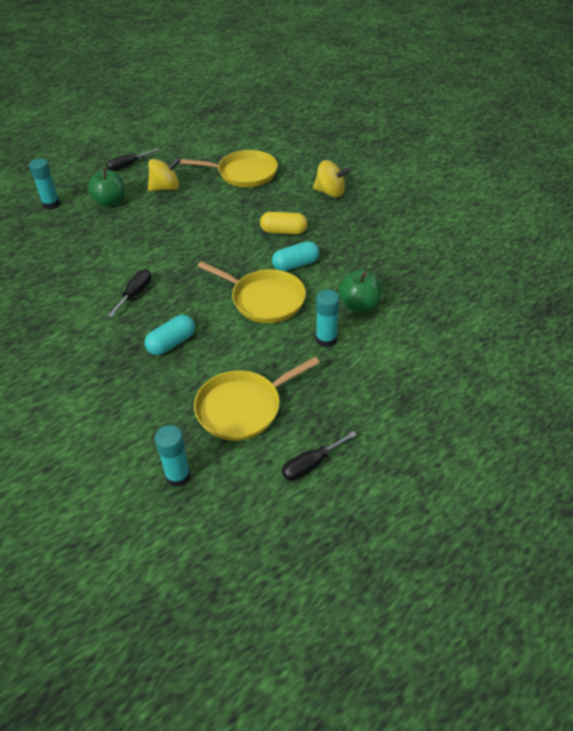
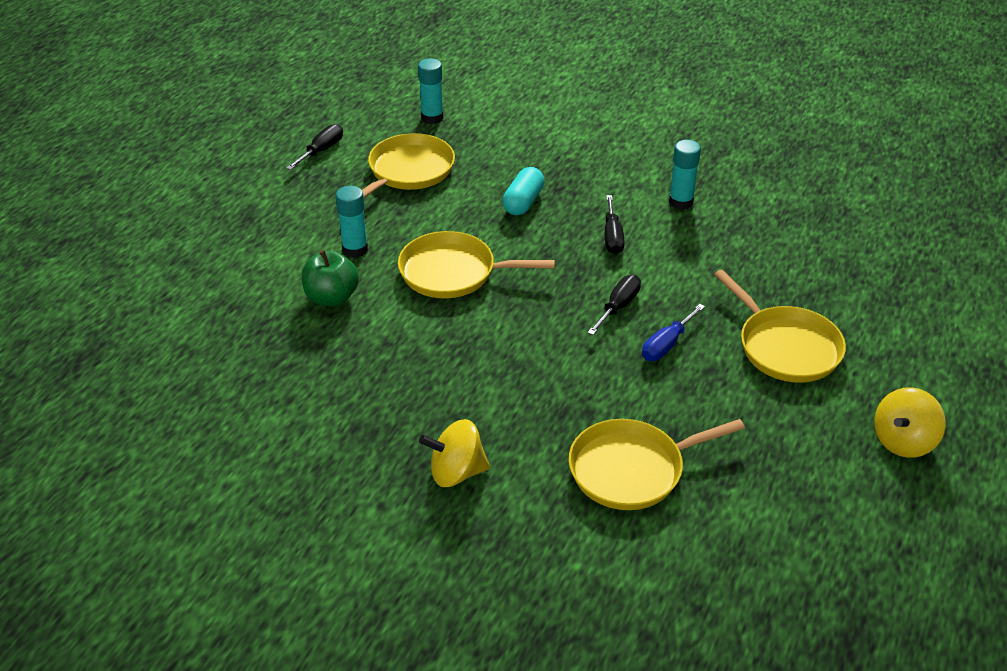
camera: 155 degrees right, 5 degrees down
(51, 204) = (862, 318): turquoise glue stick -> turquoise glue stick (681, 202)
(110, 202) = (785, 347): green apple -> yellow pan
(127, 166) = (840, 423): black screwdriver -> black screwdriver (618, 307)
(166, 188) = (731, 397): yellow spinning top -> yellow spinning top (903, 441)
(171, 219) = (666, 345): none -> blue screwdriver
(283, 231) = (488, 373): yellow capsule -> none
(295, 265) = (440, 327): turquoise capsule -> none

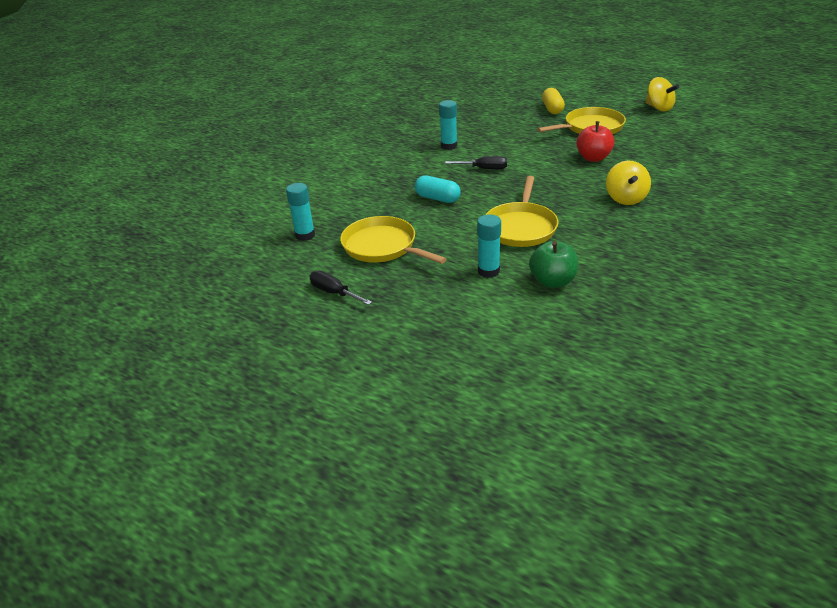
camera: 80 degrees left, 5 degrees down
(456, 472) = (731, 228): yellow spinning top -> yellow spinning top (625, 198)
(618, 307) = (558, 170): black screwdriver -> none
(631, 469) = (705, 173): yellow pan -> none
(666, 345) = (593, 158): blue screwdriver -> red apple
(854, 304) = (552, 109): none -> yellow capsule

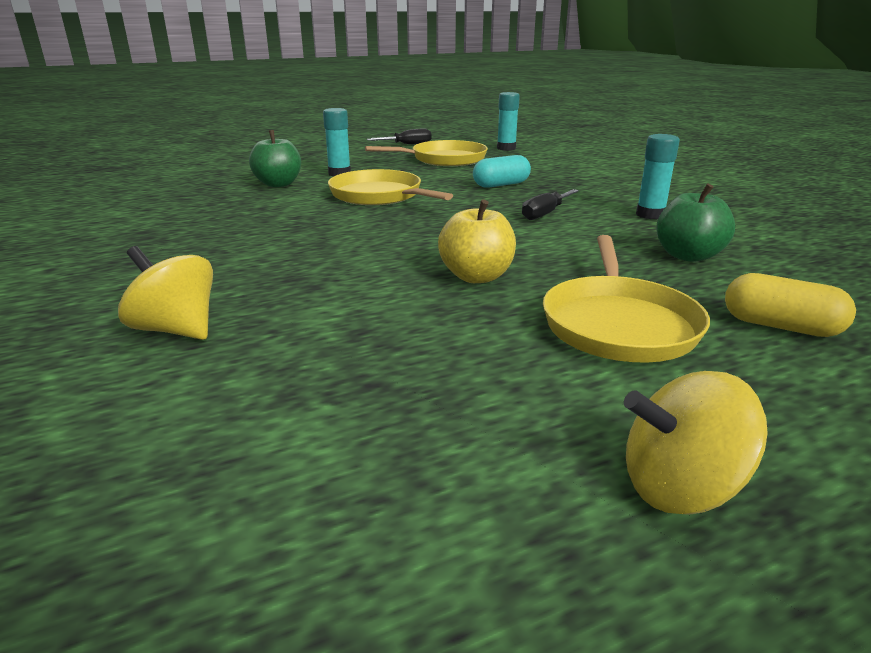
camera: 120 degrees right, 10 degrees down
(502, 129) = (688, 256): none -> green apple
(593, 158) = (476, 276): red apple -> yellow apple
(625, 198) = (327, 251): yellow spinning top -> yellow spinning top (176, 330)

